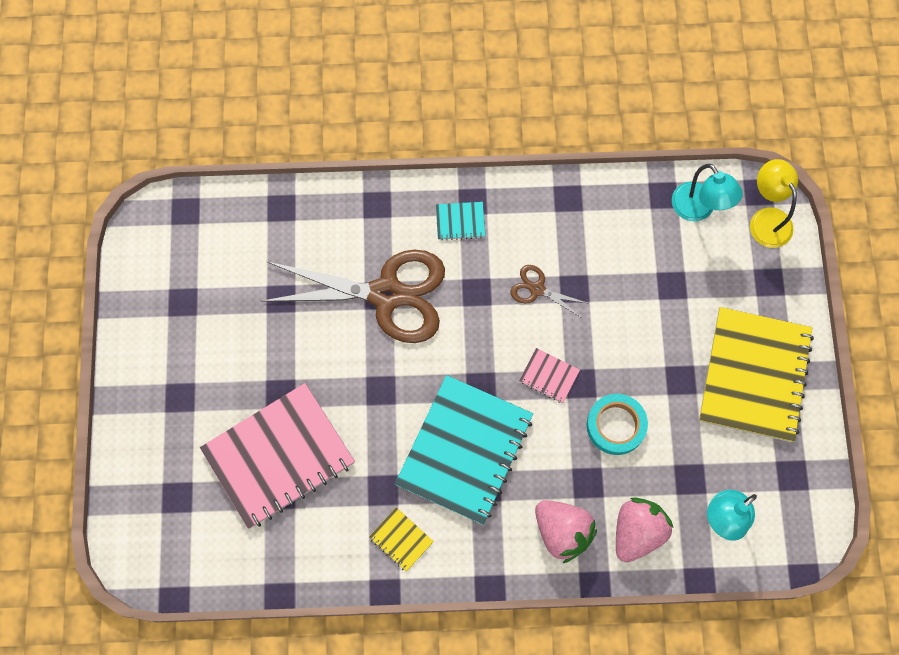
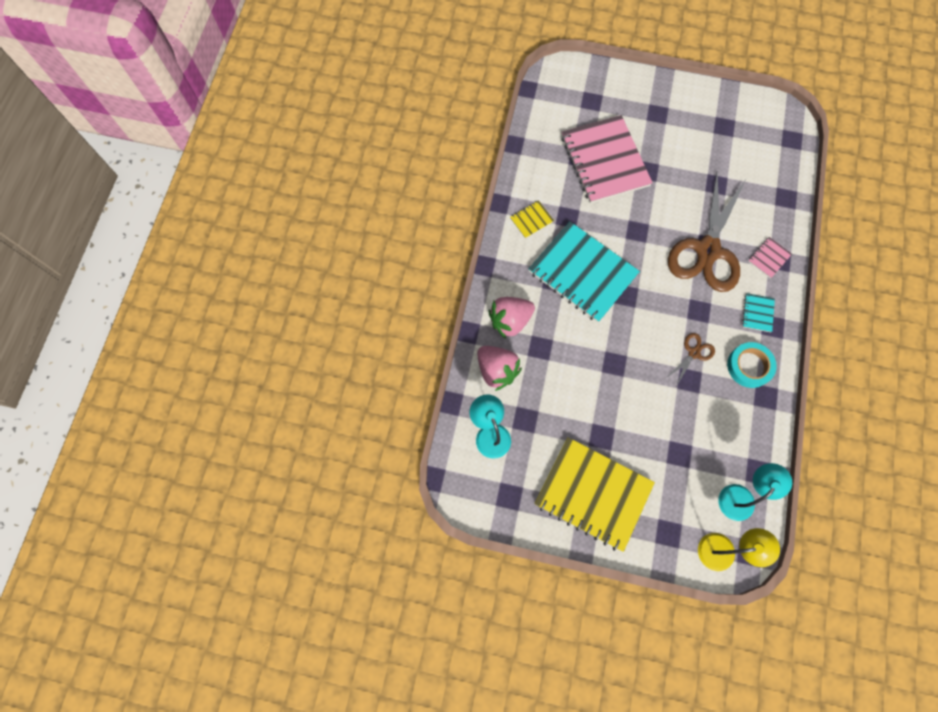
camera: 105 degrees right, 0 degrees up
(549, 376) = (624, 343): pink notebook -> pink notebook (768, 258)
(616, 425) = (577, 379): turquoise tape -> turquoise tape (749, 366)
(698, 209) = (741, 496): turquoise lamp -> turquoise lamp turned 150 degrees clockwise

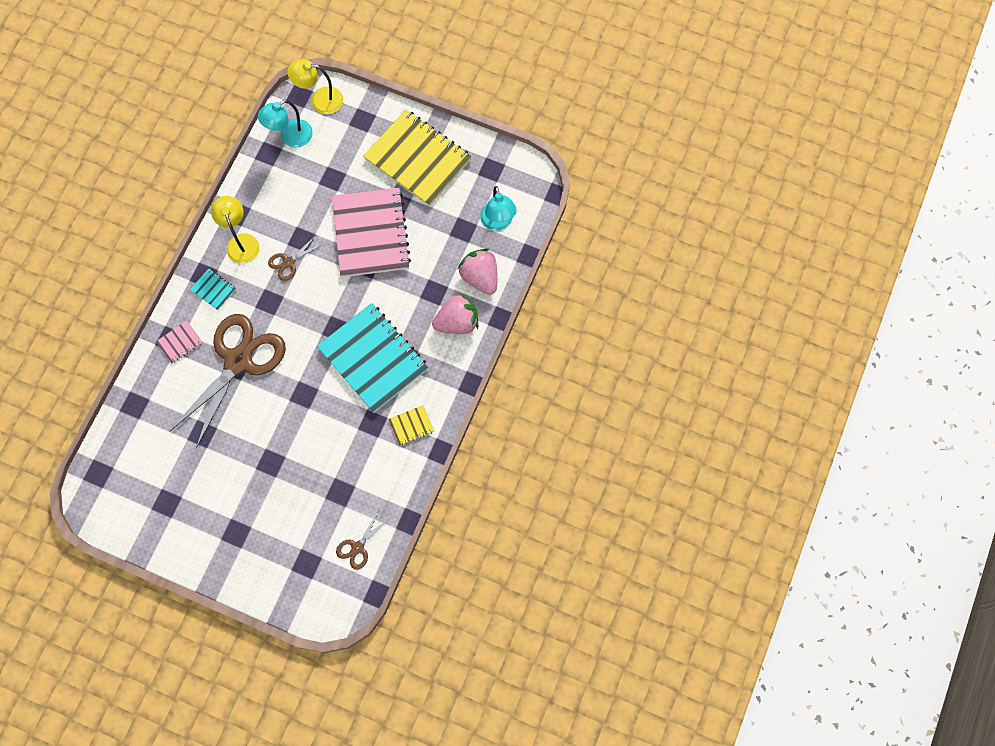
camera: 170 degrees left, 0 degrees up
(552, 118) = (357, 547): none -> brown scissors
(604, 161) = (314, 482): pink notebook -> pink notebook (371, 234)
(749, 366) = (241, 242): turquoise tape -> yellow lamp
(757, 313) = (213, 289): turquoise notebook -> turquoise notebook turned 75 degrees counterclockwise

